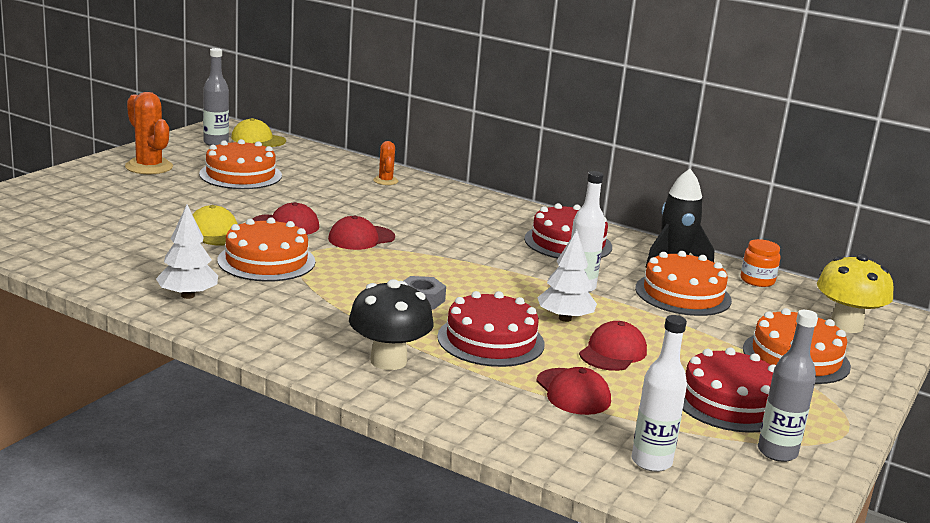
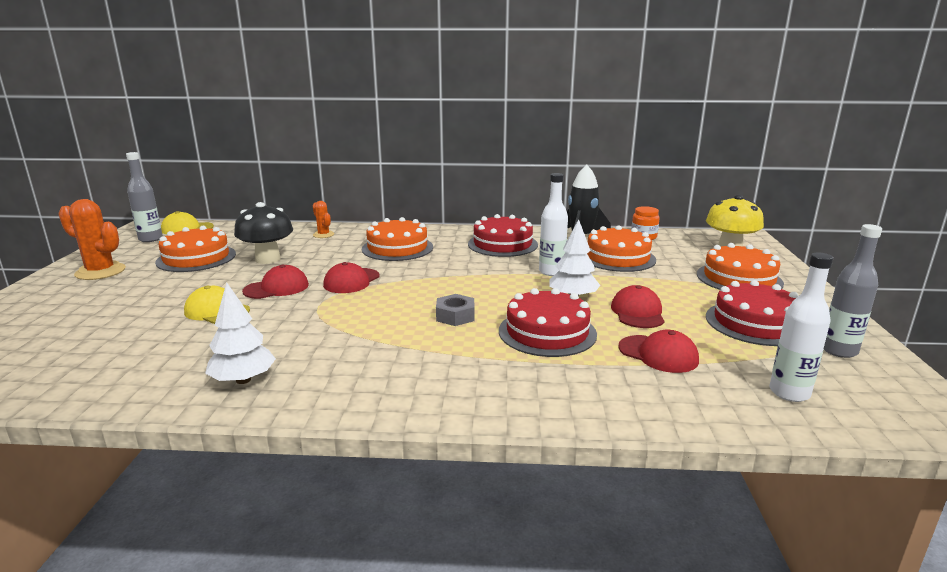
camera: 25 degrees left, 0 degrees up
(266, 261) = (290, 323): orange cake -> orange cake (397, 248)
(388, 361) = (494, 379): black mushroom -> black mushroom (268, 259)

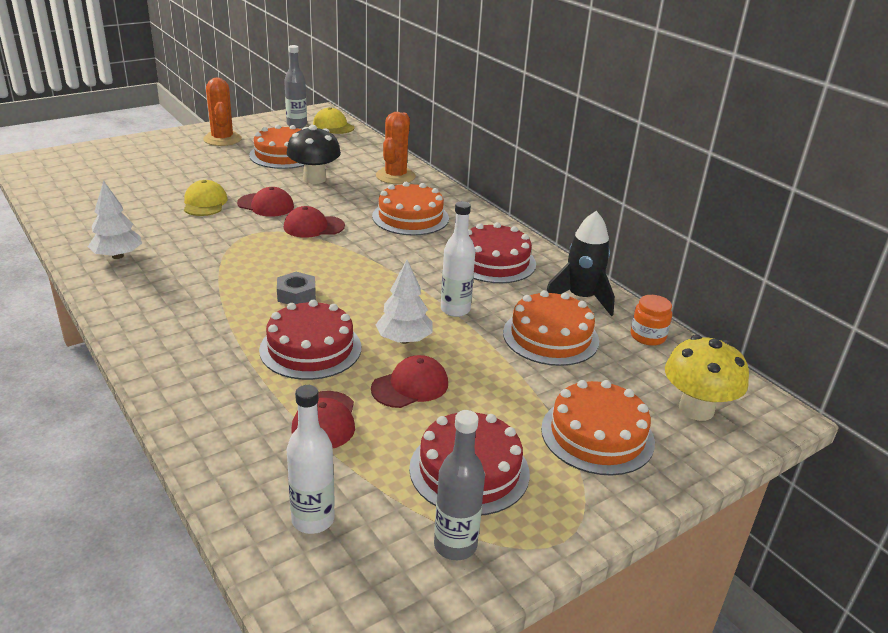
camera: 50 degrees right, 10 degrees up
(323, 235) = (395, 176): orange cactus -> orange cactus, size x1.81

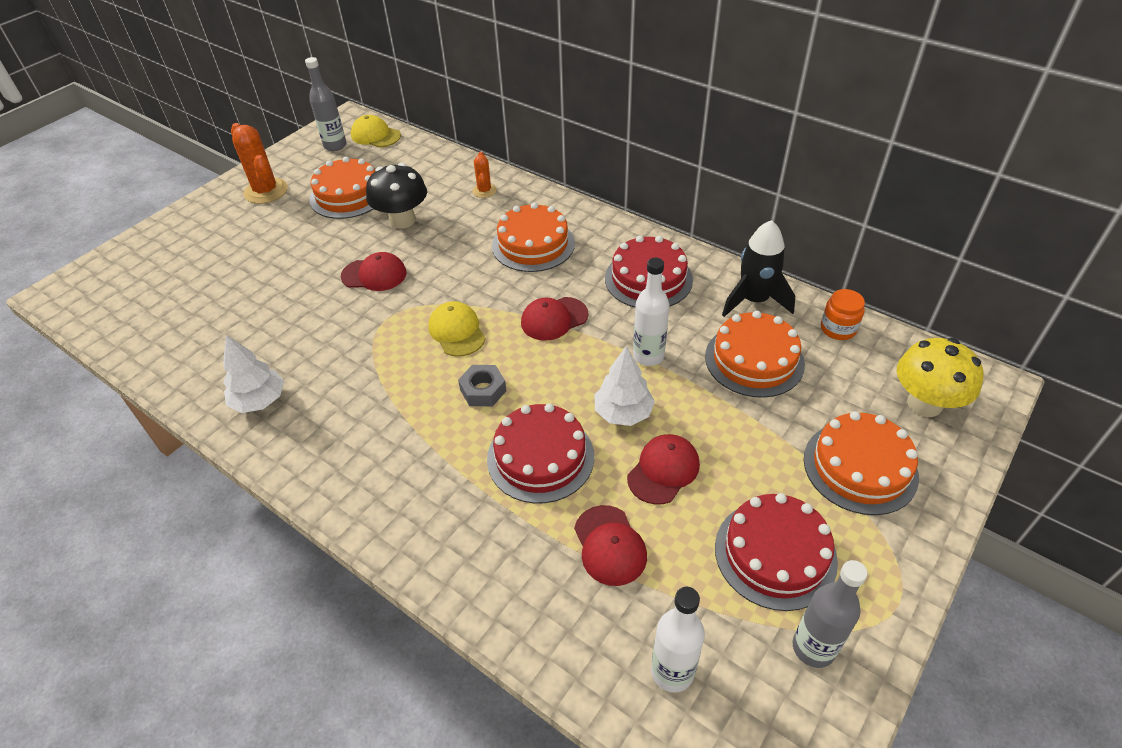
camera: 15 degrees left, 15 degrees up
(205, 203) = (306, 292): yellow cap -> yellow cap (457, 331)
(313, 227) = (443, 289): red cap -> red cap (554, 319)
(395, 176) = (484, 191): orange cactus -> orange cactus, size x0.55

